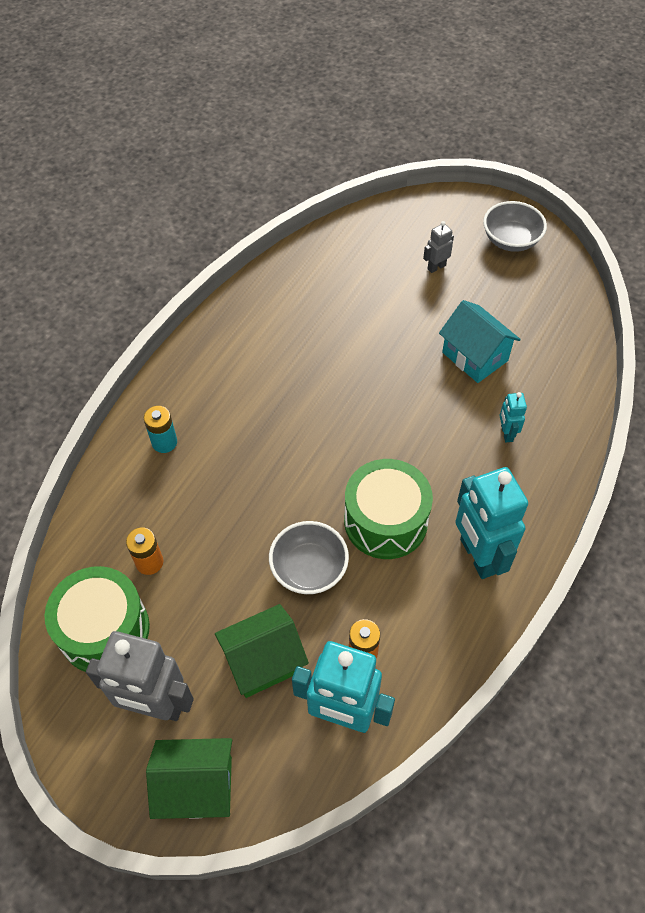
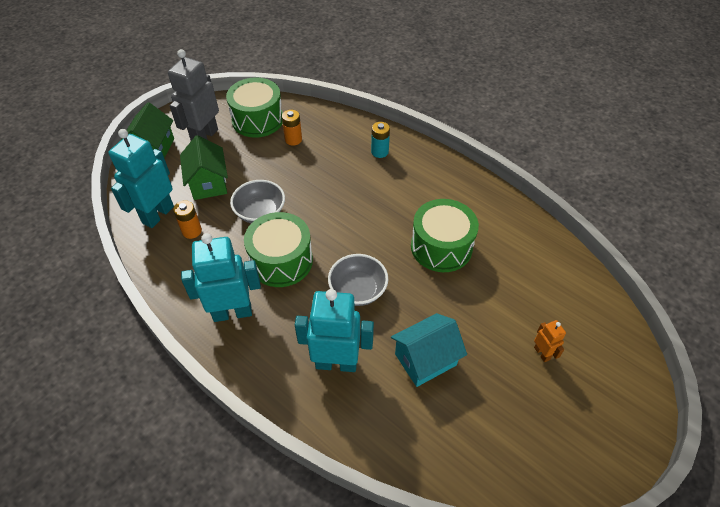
camera: 100 degrees right, 5 degrees down
(322, 356) = (441, 247): none -> green drum
(436, 267) = (542, 353): grey robot -> orange robot
(506, 433) = (336, 363): turquoise robot -> turquoise robot, size x2.15
(511, 240) = (582, 437): grey bowl -> grey bowl (358, 290)

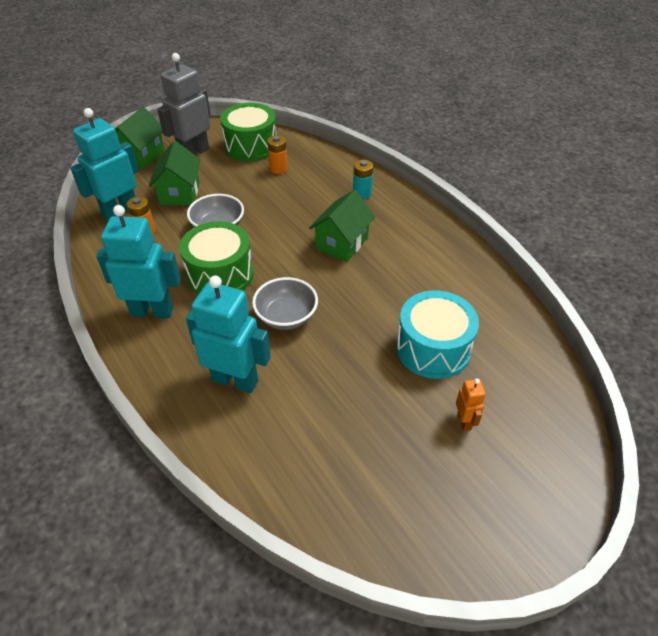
camera: 15 degrees right, 5 degrees down
(380, 206) = (342, 243): none -> green house
(425, 359) = (330, 398): turquoise house -> none
(441, 247) = (392, 293): green drum -> none
(494, 292) = (433, 348): none -> turquoise drum

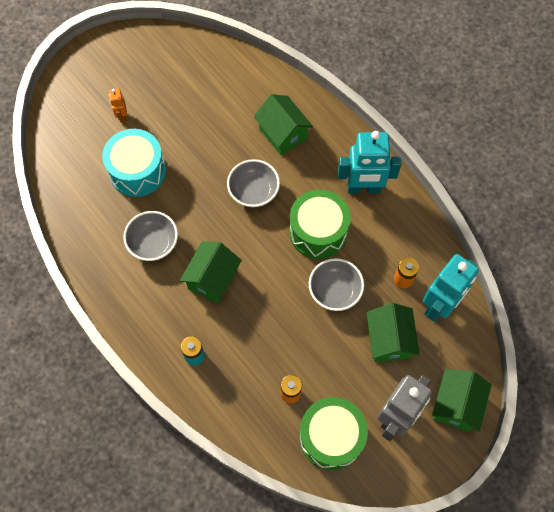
camera: 175 degrees right, 20 degrees up
(235, 380) = (283, 134): turquoise robot -> green house
(406, 276) = (153, 243): none -> grey bowl

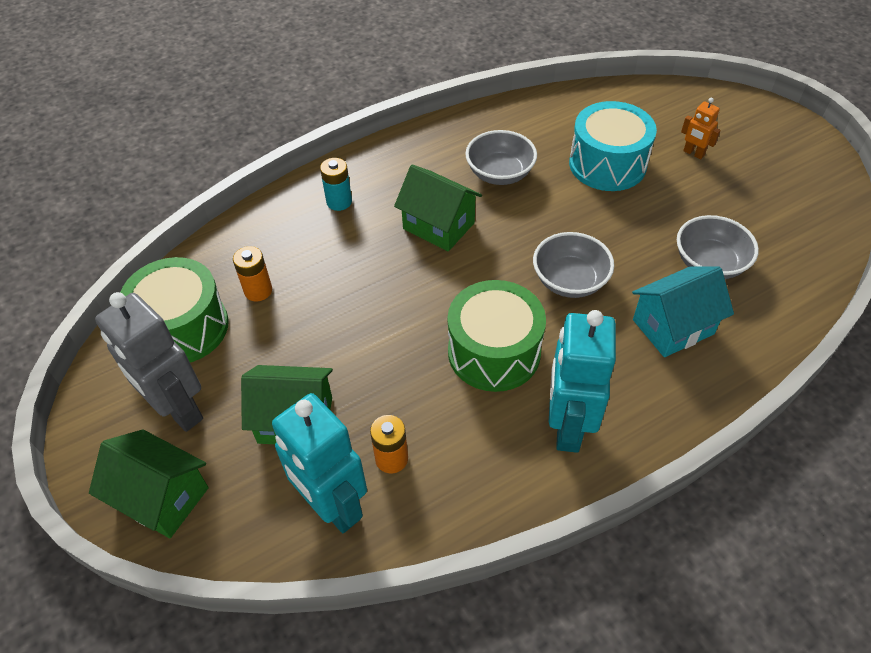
camera: 100 degrees right, 15 degrees down
(122, 116) = (693, 153): orange robot -> orange robot turned 135 degrees counterclockwise
(283, 134) = (673, 327): green house -> turquoise house
(335, 291) = (392, 360): grey bowl -> grey bowl (709, 263)

